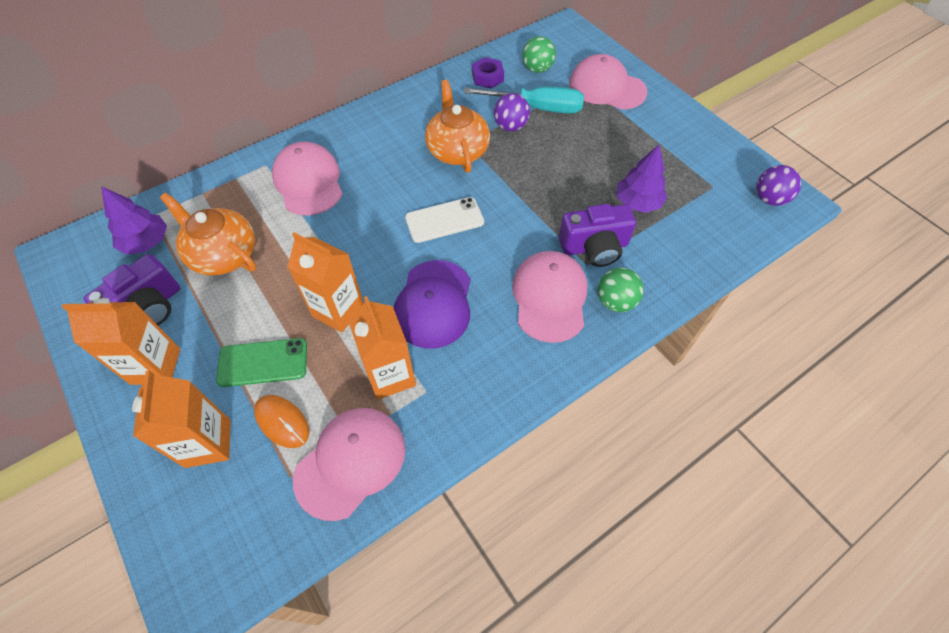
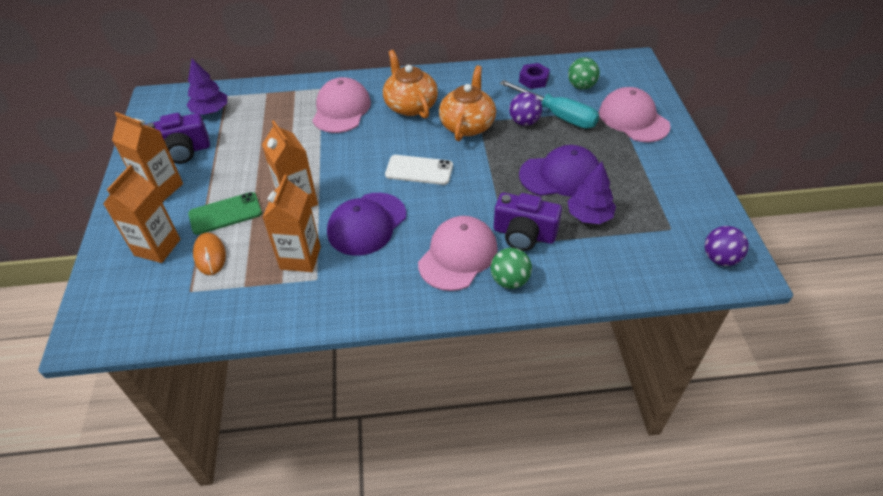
camera: 30 degrees right, 10 degrees down
(223, 254) = (251, 136): orange teapot -> orange teapot (410, 105)
(263, 362) = (225, 213): green phone -> green phone turned 45 degrees counterclockwise
(351, 462) = (233, 300): pink cap -> none
(584, 171) = (560, 175): none -> purple cap

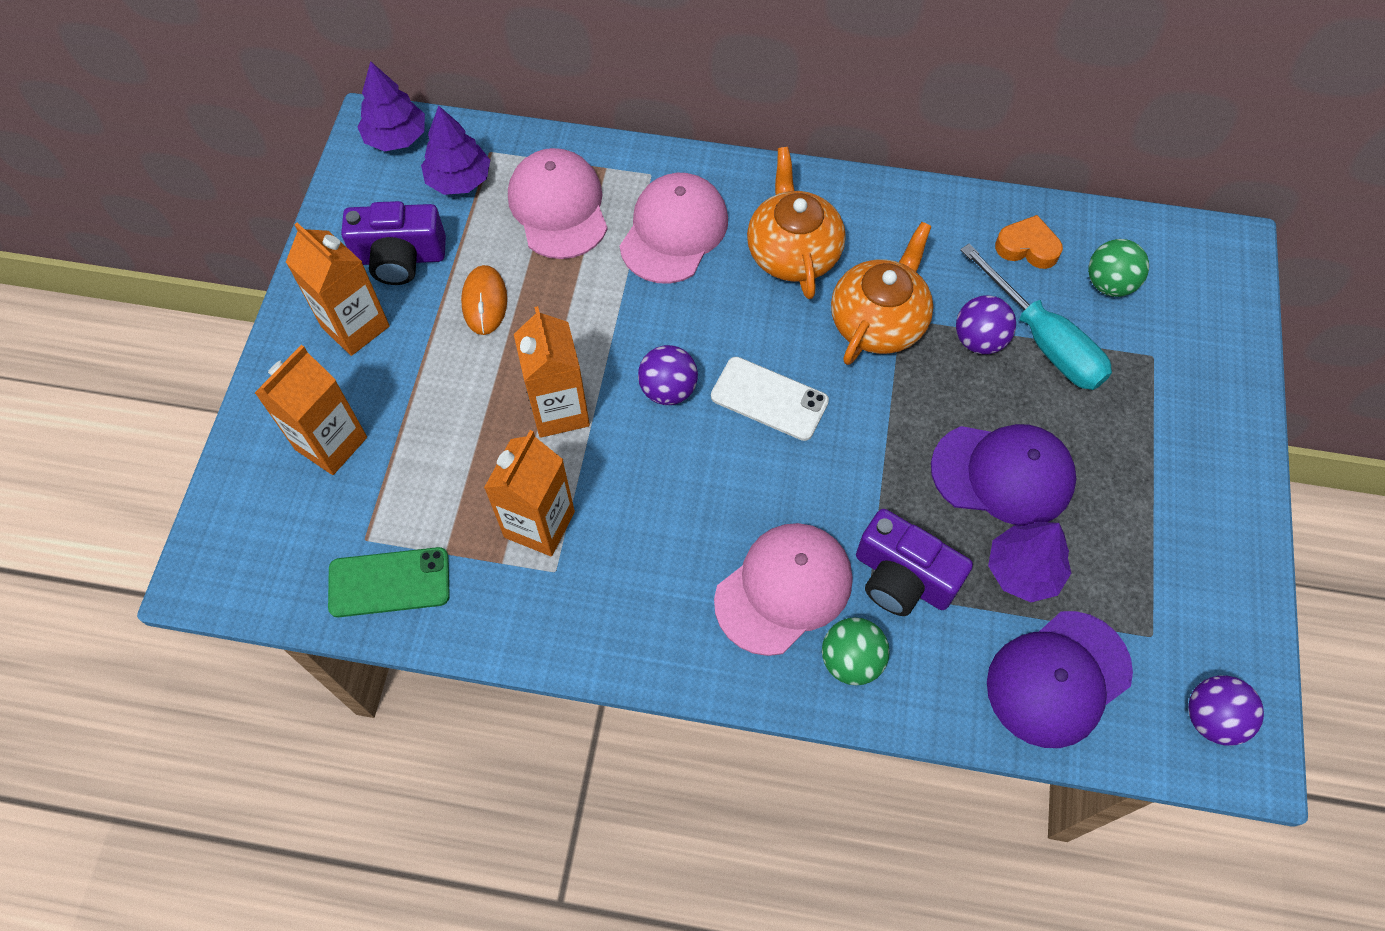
camera: 15 degrees right, 15 degrees up
(168, 100) = (396, 137): none -> purple tree
(210, 255) = (405, 480): orange mouse -> orange mouse (484, 301)
(225, 213) = (443, 405): green phone -> green phone (389, 582)
(359, 178) = (668, 390): none -> purple ball
(367, 224) = (656, 486): purple cap -> purple cap (1058, 679)
(533, 80) = (1027, 247): purple nut -> orange heart
(633, 119) = (1176, 384): pink cap -> pink cap (558, 207)

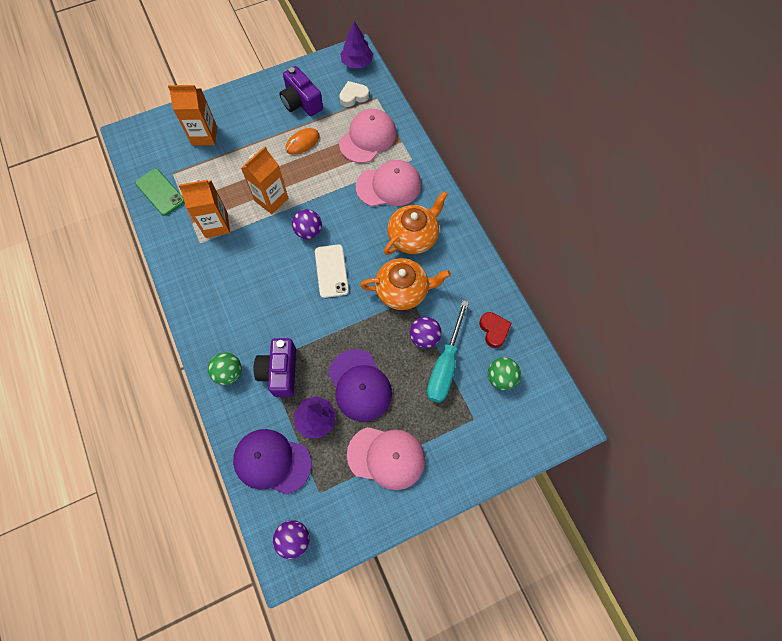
camera: 55 degrees right, 5 degrees up
(355, 326) = (259, 109): orange carton -> none
(459, 180) = (353, 96): purple tree -> white heart
(784, 589) = (245, 329): pink cap -> pink cap (386, 457)
(1027, 247) = (494, 330): orange heart -> red heart

